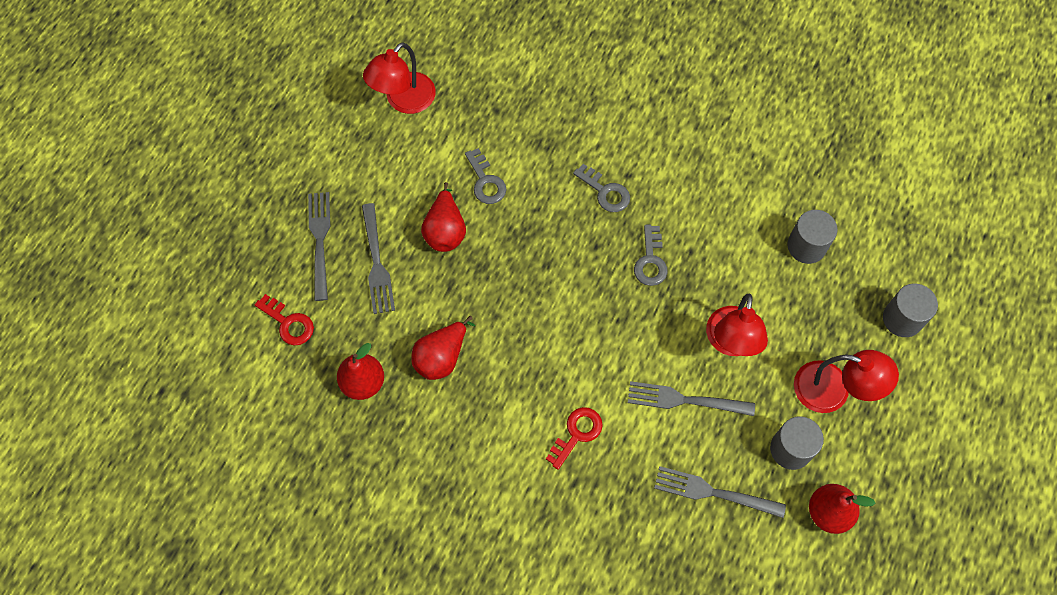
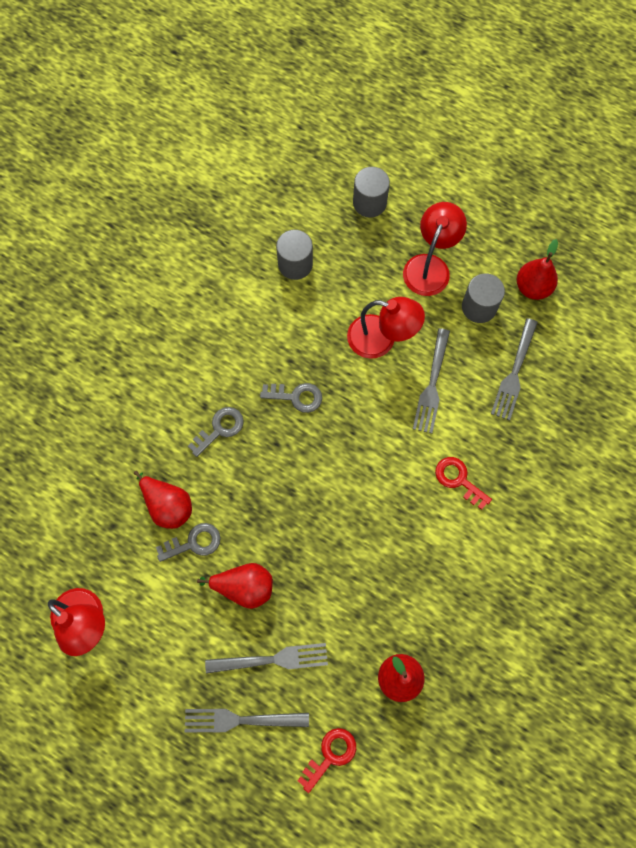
camera: 85 degrees left, 5 degrees up
(441, 357) = (378, 598): red pear -> red pear (168, 505)

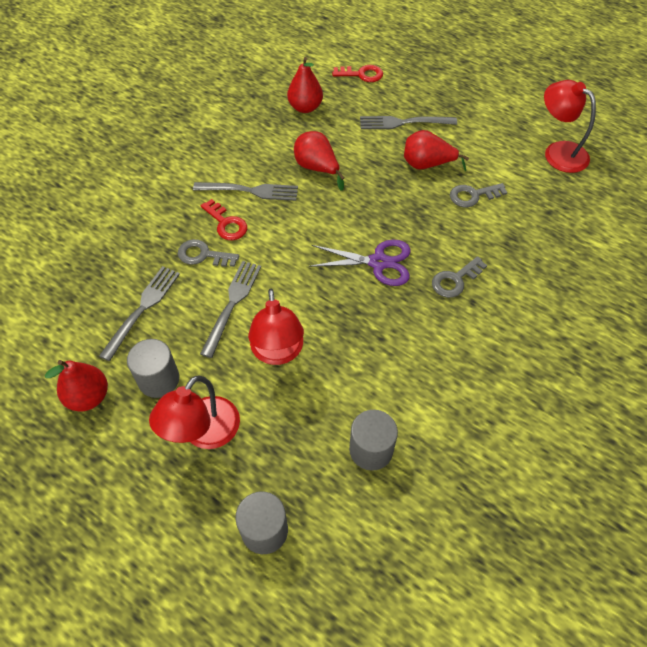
camera: 175 degrees left, 15 degrees down
(168, 505) = (500, 223): red pear -> red pear (317, 168)
(241, 720) = (427, 94): grey fork -> grey fork (250, 191)
(295, 443) = (378, 262): none -> purple scissors
(296, 397) = (376, 303): grey key -> grey key (203, 255)
(330, 755) = (361, 74): red key -> red key turned 135 degrees counterclockwise
(381, 339) = (278, 352): red lamp -> red lamp turned 120 degrees counterclockwise

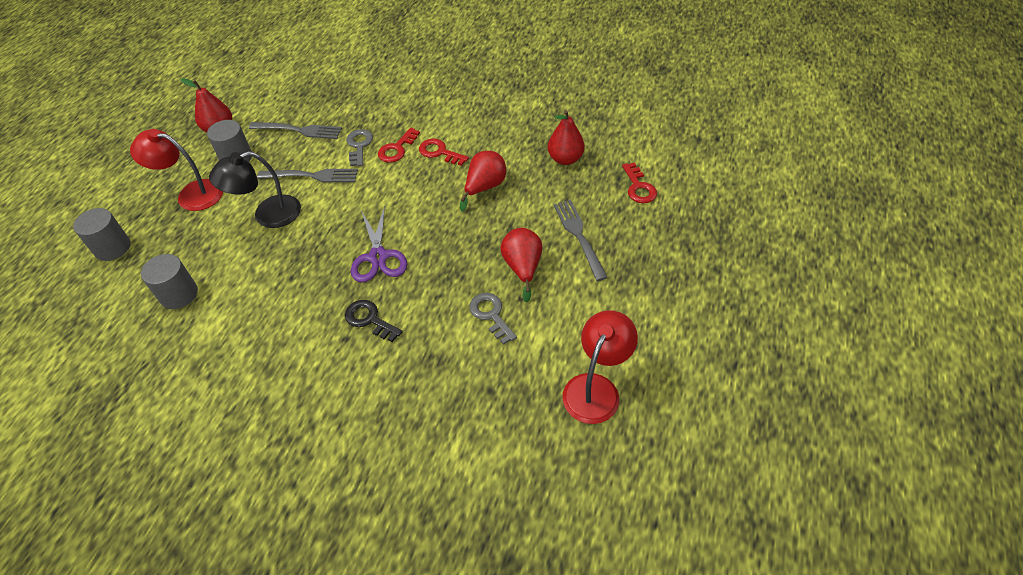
camera: 75 degrees right, 5 degrees down
(250, 191) = (439, 152): grey fork -> red key
(278, 352) = (268, 215): red lamp -> black lamp
(455, 280) = (369, 319): grey key -> black key

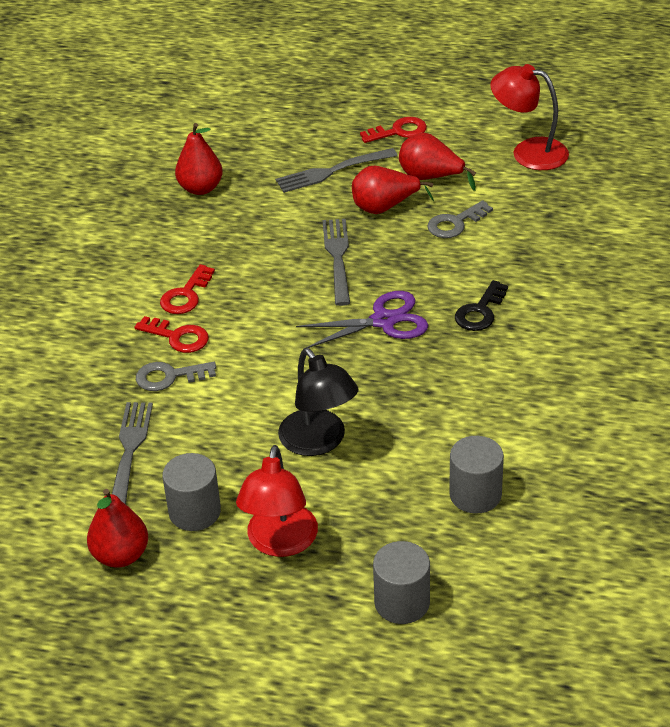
camera: 95 degrees left, 10 degrees down
(312, 176) = (236, 413): grey fork -> grey fork (337, 258)
(484, 187) = (254, 248): red pear -> red pear (430, 177)
(638, 187) = (250, 133): red key -> red key (398, 131)

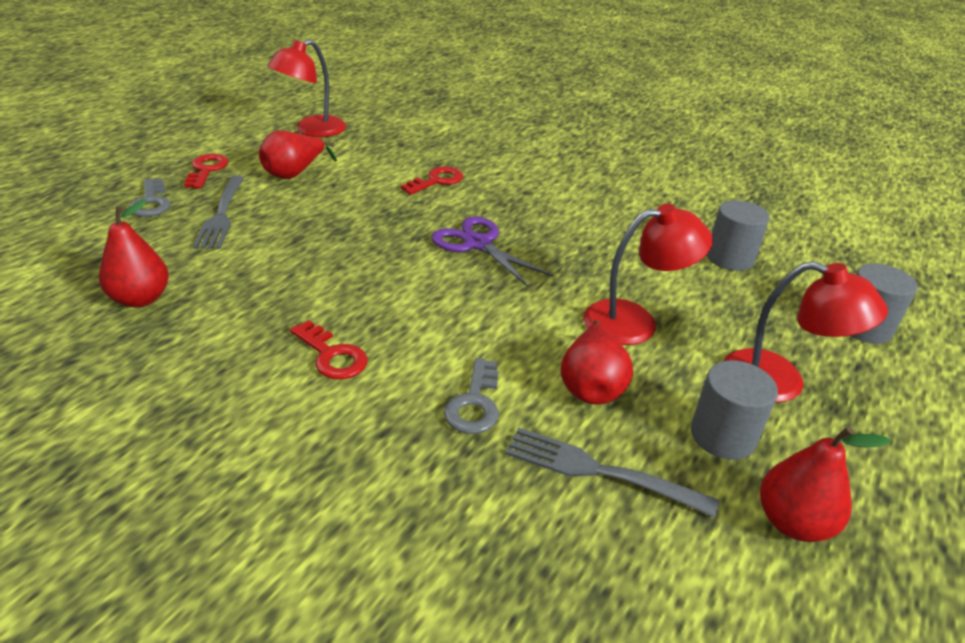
camera: 75 degrees left, 5 degrees down
(177, 337) = (405, 380): red key -> red key (436, 181)
(319, 442) = (635, 321): black lamp -> red lamp
(337, 258) = (362, 244): grey fork -> none
(384, 207) = (311, 203): red pear -> red pear (591, 386)
(384, 321) = (477, 244): purple scissors -> purple scissors turned 45 degrees counterclockwise
(455, 223) = (371, 179): grey key -> grey key (151, 202)
(480, 311) = (499, 199): black key -> none

